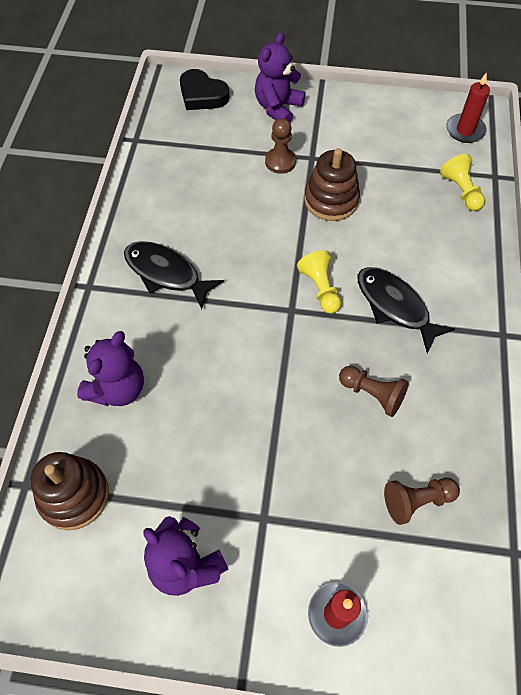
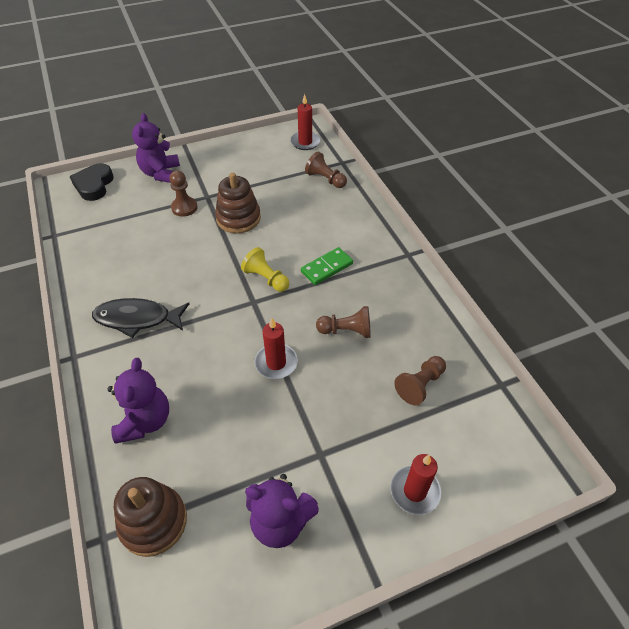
camera: 30 degrees left, 10 degrees down
(202, 95) = (94, 185): black heart -> black heart turned 90 degrees clockwise
(276, 393) = (276, 363): none -> red candle
(395, 306) = (326, 267): black fish -> green domino
(461, 191) = (325, 179): yellow pawn -> brown pawn

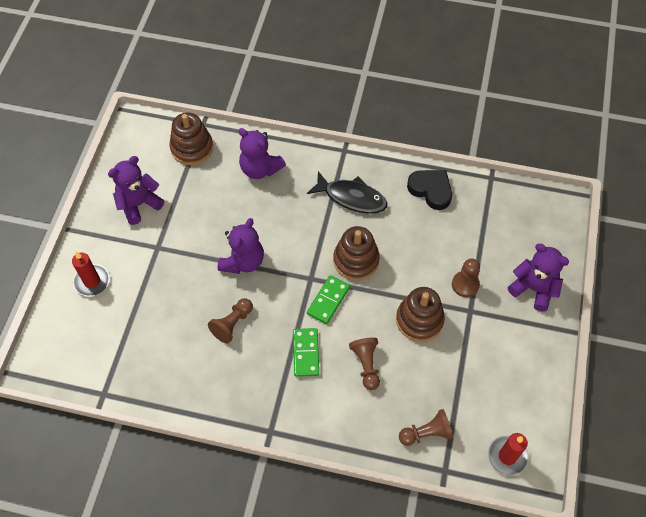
camera: 125 degrees right, 10 degrees up
(94, 185) = (548, 228): black heart -> black heart (431, 190)
(137, 319) = (351, 197): black fish -> black fish turned 75 degrees clockwise
(210, 281) = (356, 260): none -> brown stacking toy
(266, 278) = (328, 300): yellow pawn -> green domino
(276, 363) = (243, 261): red candle -> purple teddy bear
(420, 385) = (150, 339): brown pawn -> brown pawn (366, 365)

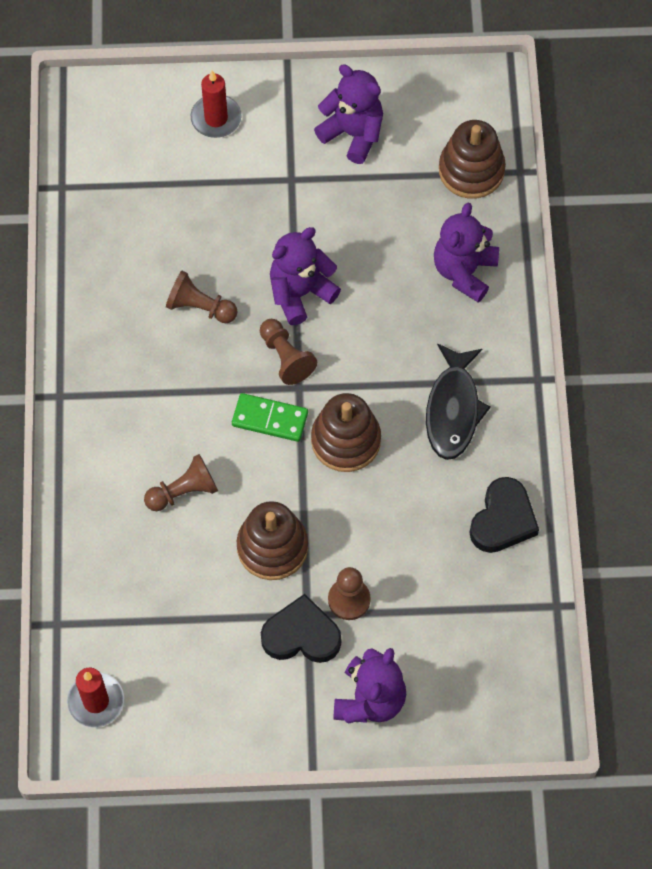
camera: 75 degrees right, 5 degrees up
(243, 261) = (300, 293): purple teddy bear -> purple teddy bear turned 135 degrees clockwise
(306, 353) = (181, 410): green domino -> none
(426, 433) = (103, 590): brown pawn -> brown pawn (286, 357)
(483, 317) = (301, 635): none -> black heart

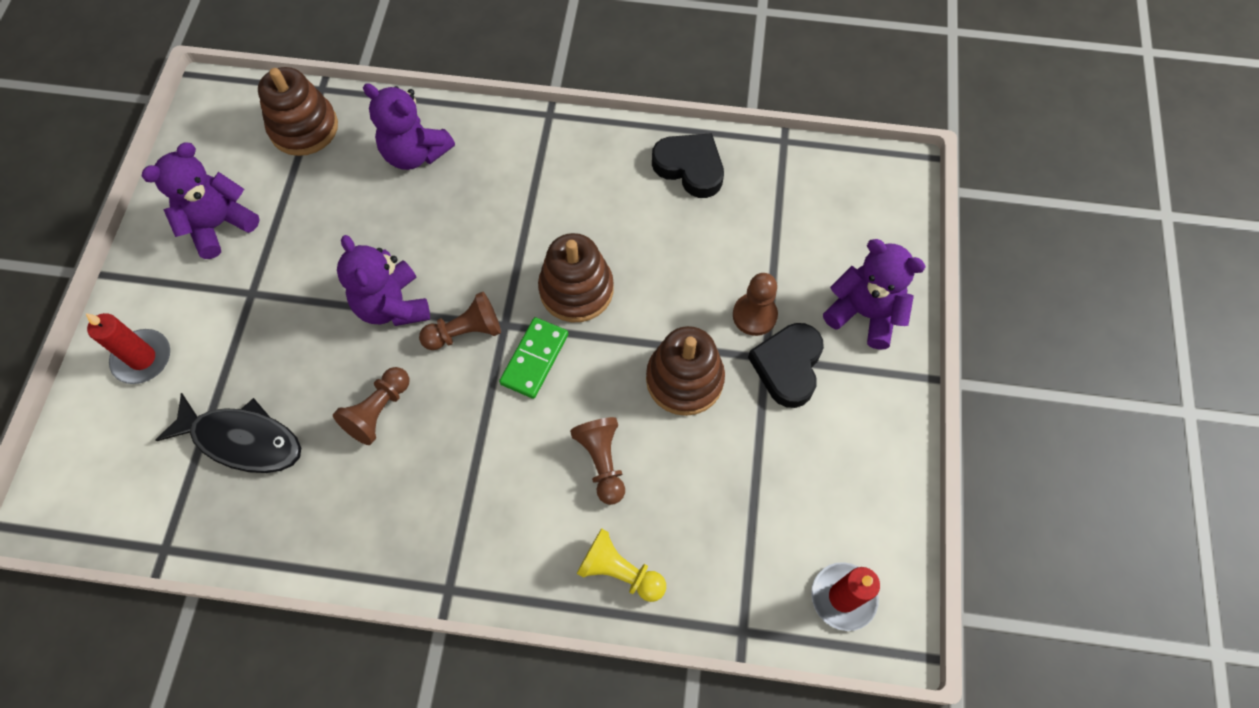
camera: 80 degrees left, 0 degrees up
(92, 521) = (619, 571): none -> yellow pawn
(453, 409) = (564, 188): black fish -> black fish (242, 440)

